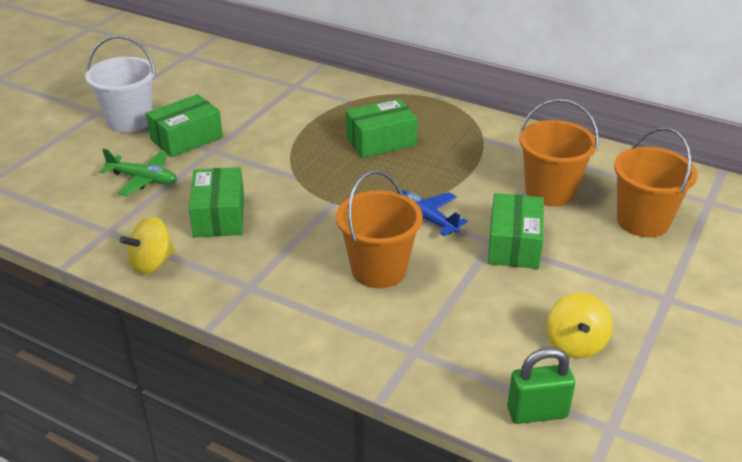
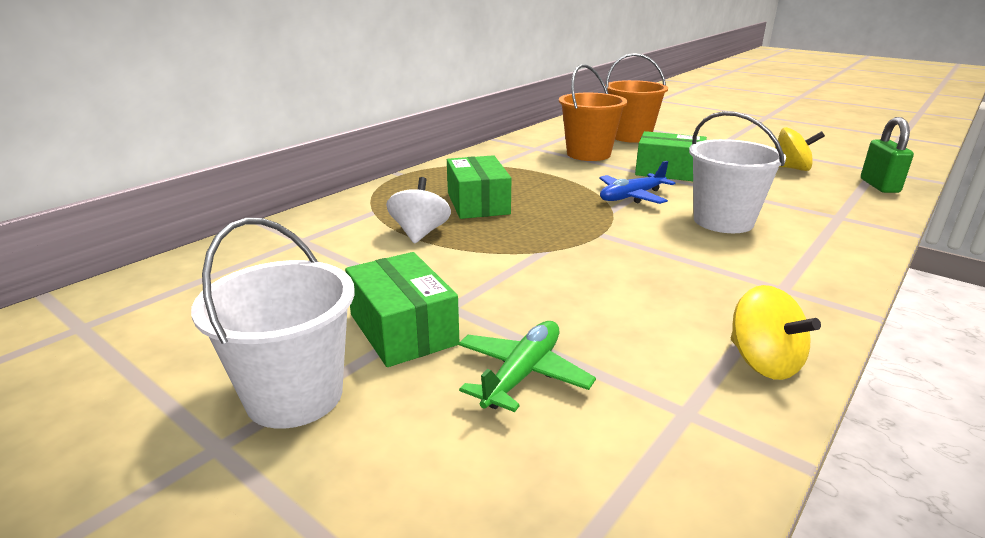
camera: 80 degrees left, 10 degrees down
(219, 216) = (632, 305): green box -> none
(315, 125) = (420, 233): none -> white spinning top
(379, 270) = (723, 221): orange bucket -> white bucket

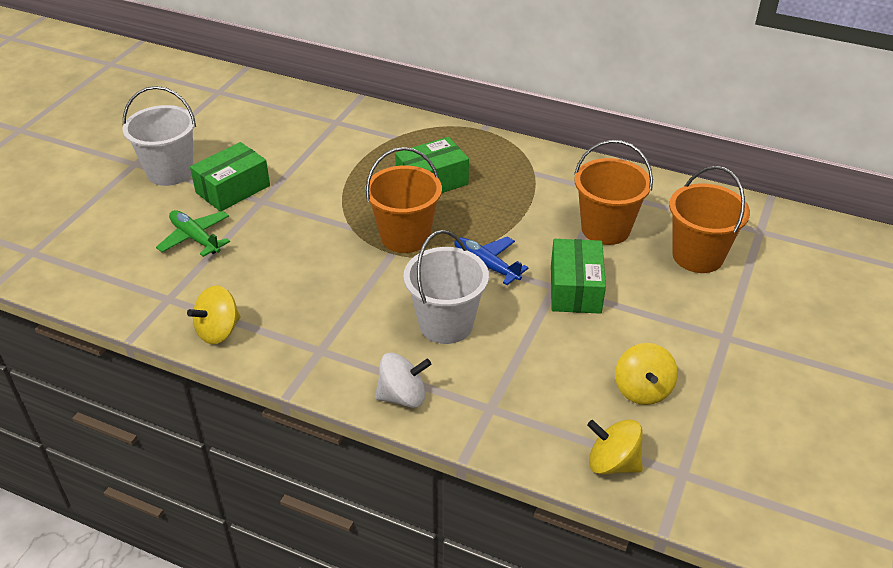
camera: 75 degrees right, 15 degrees up
(420, 233) = (363, 166): white spinning top -> white spinning top (403, 396)
(522, 374) = (195, 238): green plane -> green plane turned 150 degrees counterclockwise
(573, 225) = (405, 237): none -> orange bucket
(879, 186) = (612, 463): green padlock -> yellow spinning top

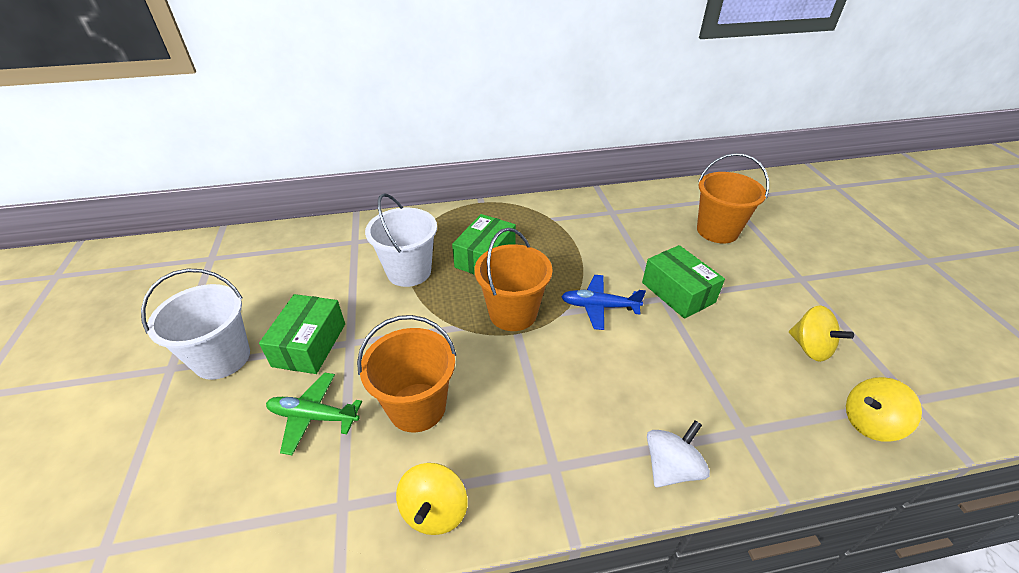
camera: 35 degrees left, 0 degrees up
(446, 324) = (627, 374): white bucket -> white bucket (409, 271)
(605, 229) = (643, 238): orange bucket -> orange bucket (417, 407)

